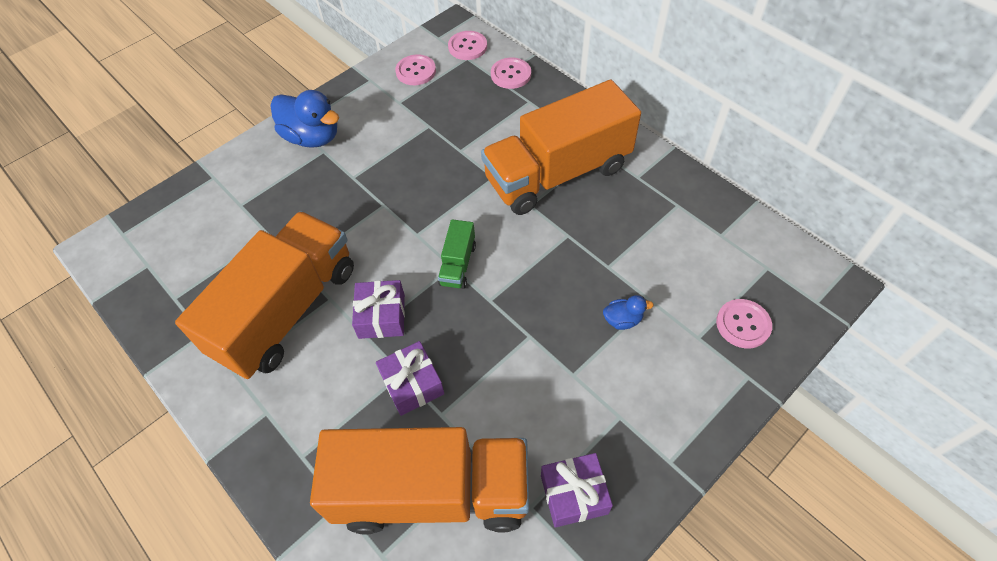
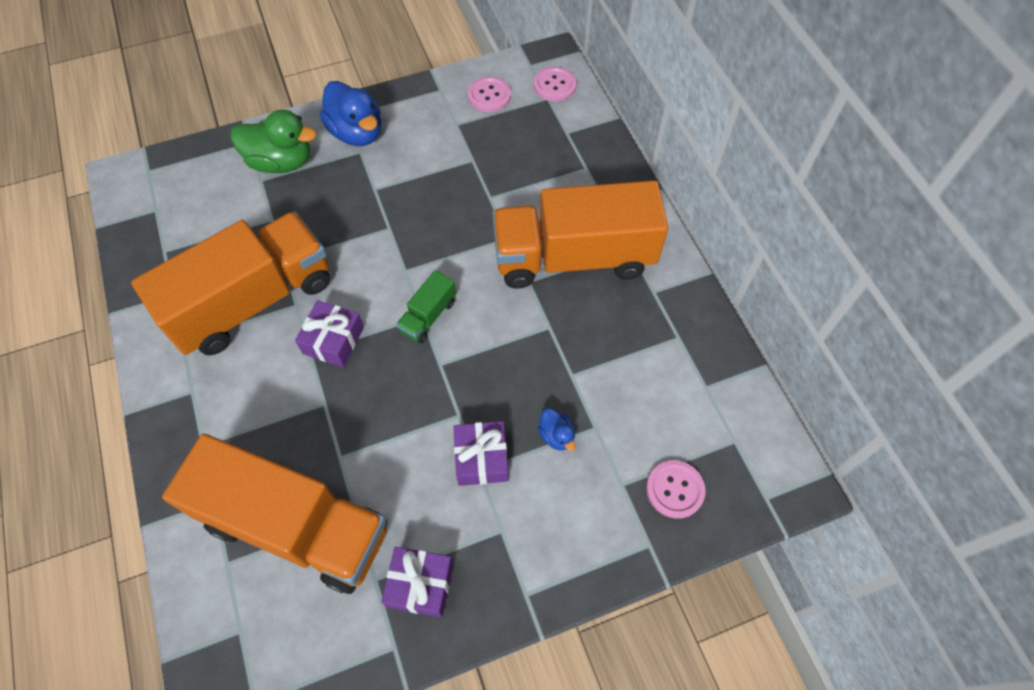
camera: 20 degrees right, 5 degrees up
(253, 183) = (281, 162): none -> green duck
(412, 384) = (328, 417): purple gift -> purple gift (481, 458)
(511, 74) = (583, 131): pink button -> none
(622, 320) = (556, 435): blue duck -> blue duck turned 45 degrees clockwise

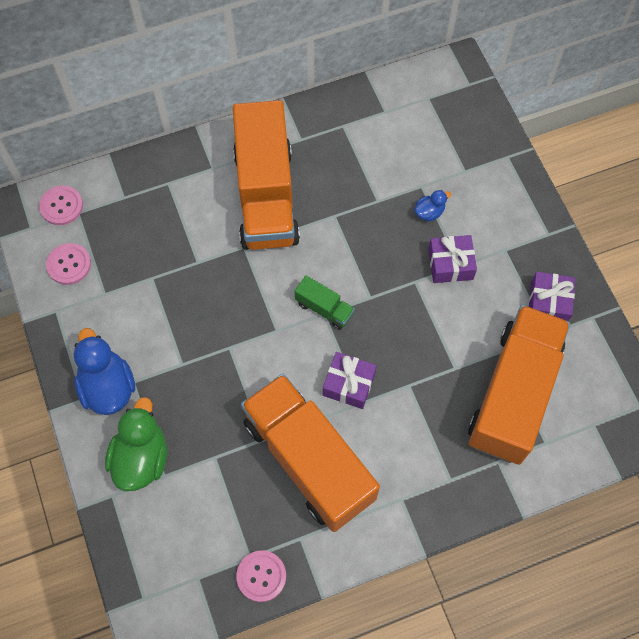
camera: 90 degrees left, 5 degrees up
(357, 133) = (108, 387): blue duck -> blue duck turned 75 degrees counterclockwise
(675, 489) = (466, 138): pink button -> pink button (261, 576)

